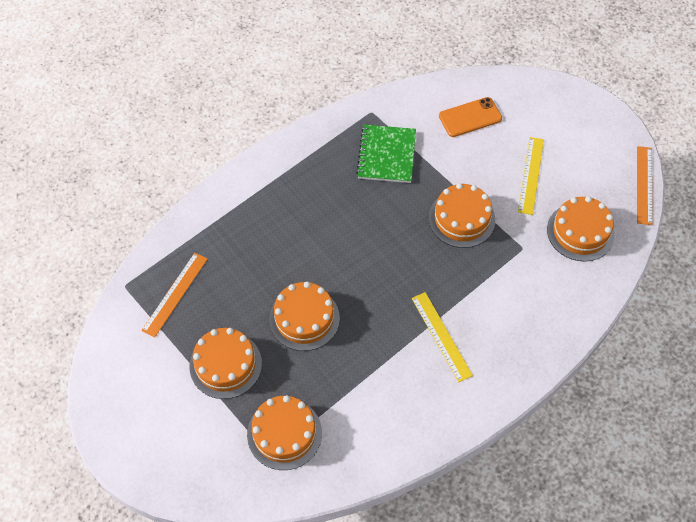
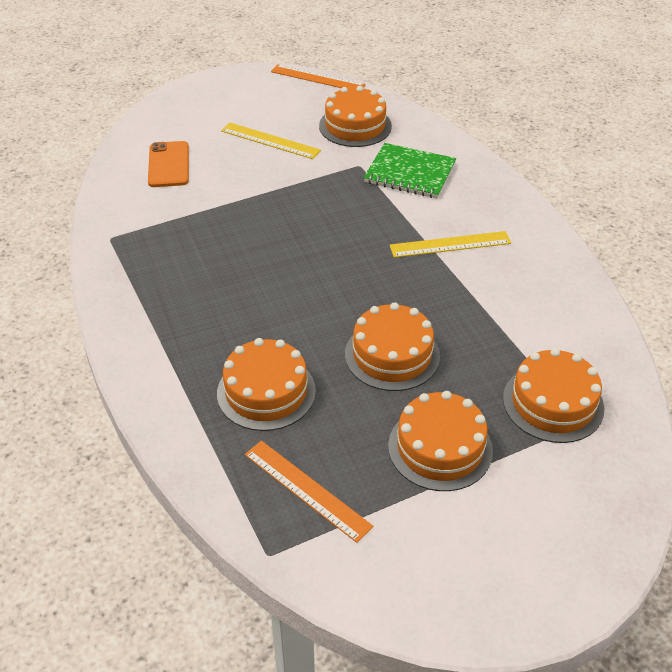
camera: 75 degrees left, 15 degrees down
(386, 155) = (183, 238): green notebook -> green notebook (409, 173)
(461, 219) = (303, 199): orange cake -> orange cake (266, 392)

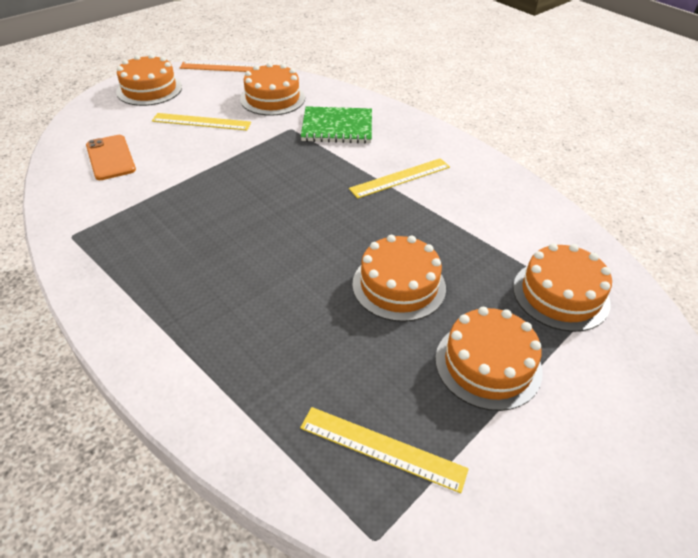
camera: 20 degrees left, 0 degrees up
(266, 392) = (294, 353): orange cake -> orange cake (149, 89)
(307, 489) = (382, 448): orange ruler -> yellow ruler

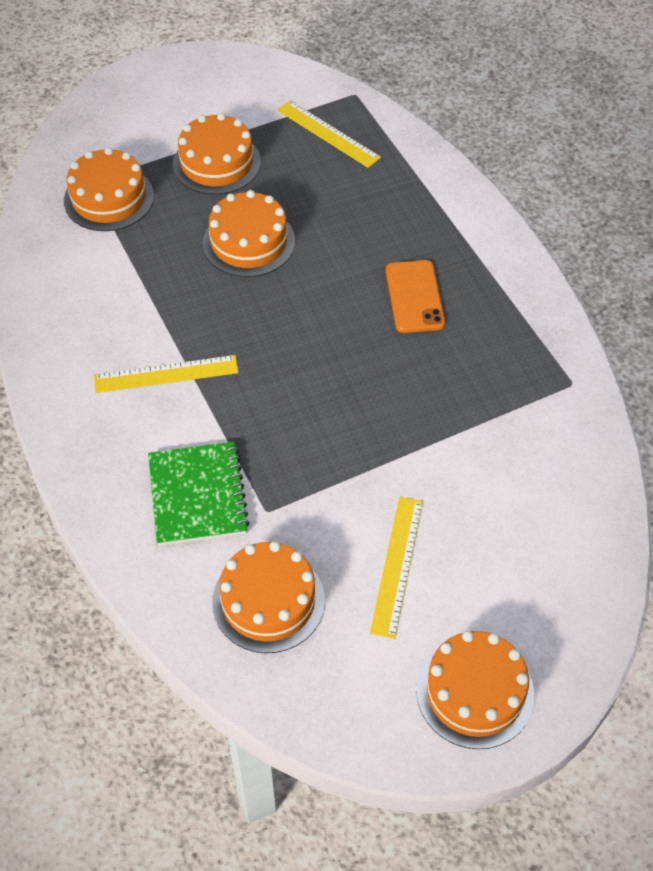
camera: 160 degrees left, 10 degrees up
(110, 158) = (535, 513): orange phone -> orange phone (415, 297)
(201, 122) = (397, 565): yellow ruler -> yellow ruler turned 75 degrees clockwise
(223, 67) = (329, 737): orange ruler -> none
(337, 127) = (198, 495): green notebook -> green notebook turned 60 degrees clockwise

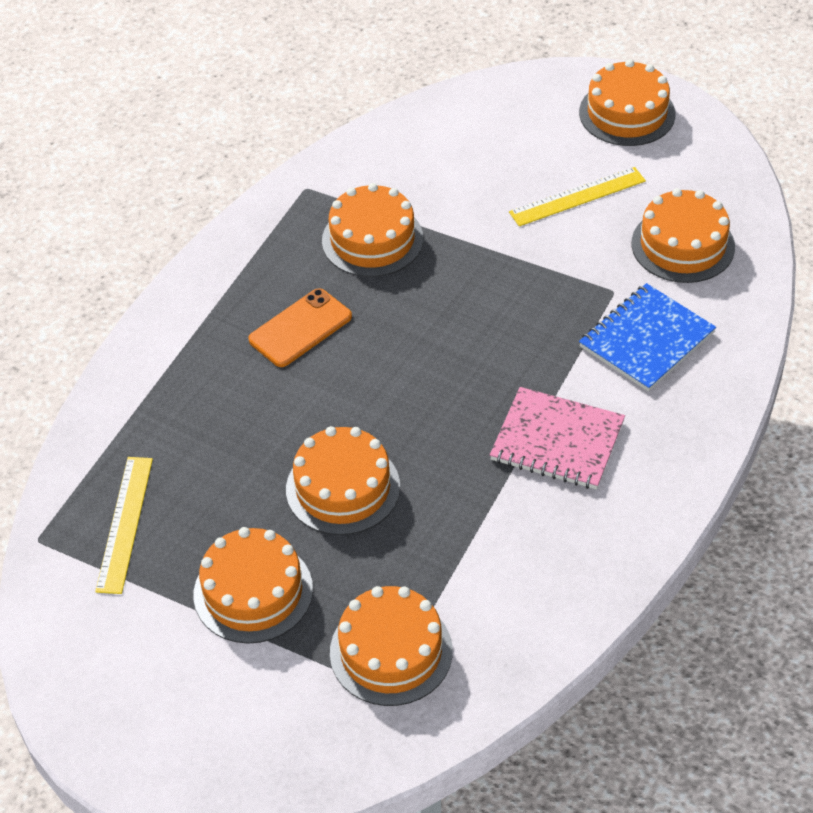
camera: 125 degrees left, 5 degrees down
(166, 374) = (557, 441): yellow ruler -> pink notebook
(198, 495) = (646, 340): green notebook -> blue notebook
(471, 391) = (372, 240): none -> orange cake

